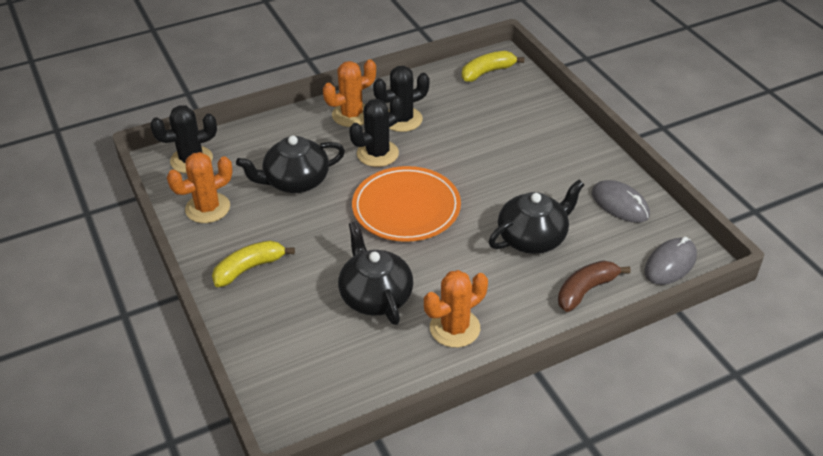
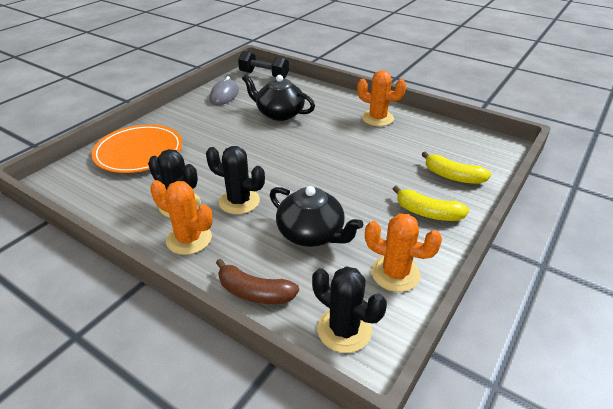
camera: 120 degrees left, 5 degrees down
(375, 296) = (386, 150): black teapot -> none
(406, 207) = (293, 165): orange plate -> orange plate (139, 152)
(487, 72) = (78, 181): yellow banana -> yellow banana (452, 176)
(586, 290) = (307, 91): brown banana -> brown banana (254, 292)
(670, 264) = (264, 75): grey mouse -> black dumbbell

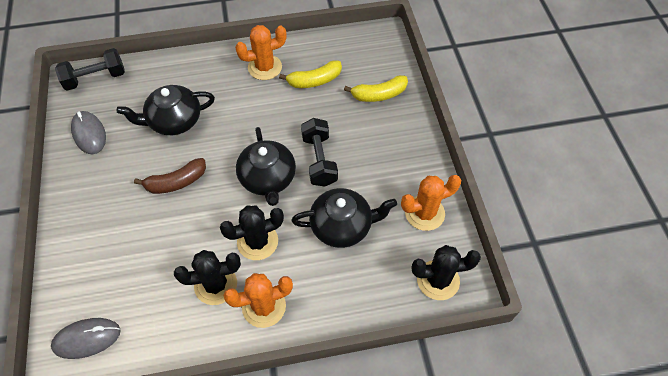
camera: 45 degrees left, 20 degrees up
(79, 180) = (87, 339): none -> grey mouse
(139, 152) = (100, 264): orange plate -> none
(254, 292) = (360, 304): brown banana -> brown banana (176, 182)
(296, 173) = (268, 179): none -> black teapot
(348, 185) = (319, 160): none -> black dumbbell
(427, 213) = (395, 144): yellow banana -> yellow banana (314, 81)

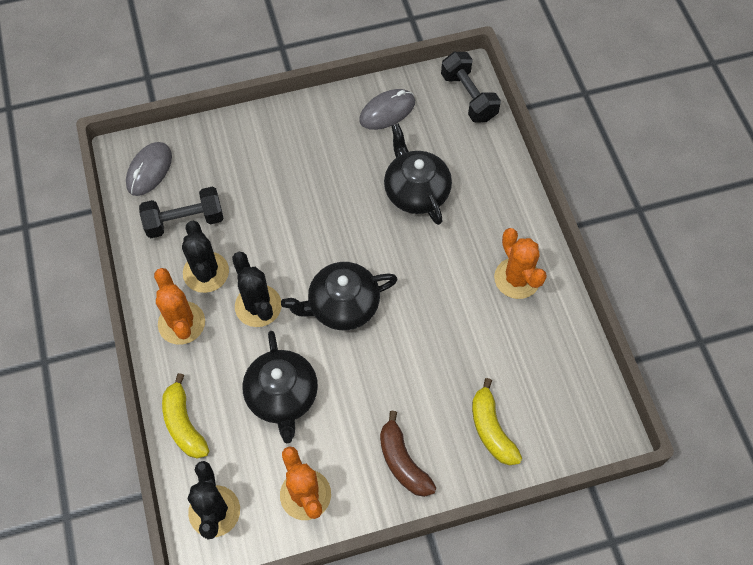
camera: 85 degrees right, 5 degrees up
(87, 339) = (149, 170): grey mouse -> grey mouse turned 45 degrees clockwise
(176, 182) = (330, 210): brown banana -> brown banana (402, 462)
(314, 81) = (503, 342): yellow banana -> yellow banana (184, 424)
(319, 160) = (374, 361): black dumbbell -> black dumbbell (184, 221)

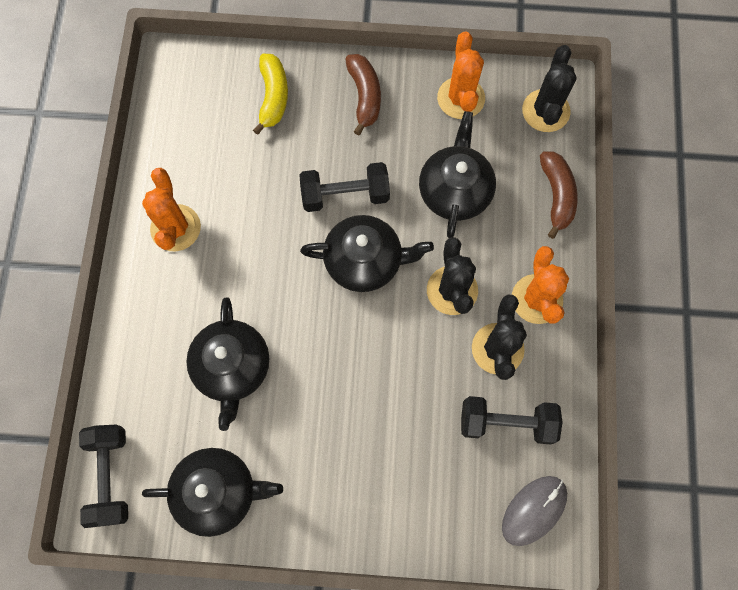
camera: 160 degrees left, 10 degrees up
(184, 424) = (556, 196): yellow banana -> brown banana
(382, 357) = (345, 195): none -> black dumbbell
(387, 111) = (218, 491): grey mouse -> black teapot

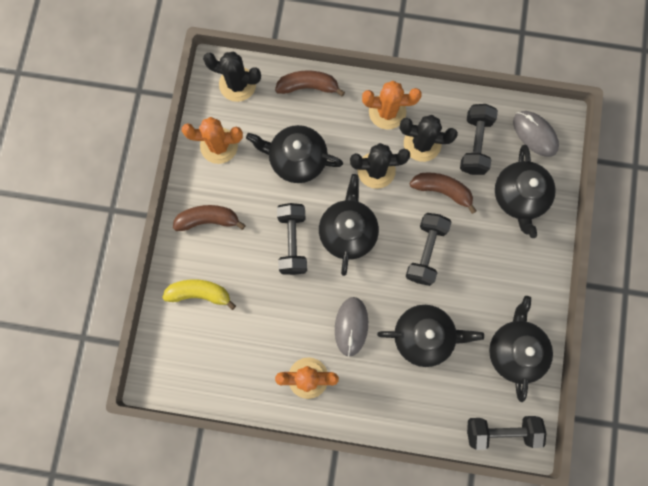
camera: 85 degrees left, 5 degrees up
(241, 274) = (351, 326): none -> grey mouse
(346, 362) = (426, 251): none -> black dumbbell
(433, 380) = (442, 190): none -> brown banana
(436, 490) = (519, 197): none -> black teapot

